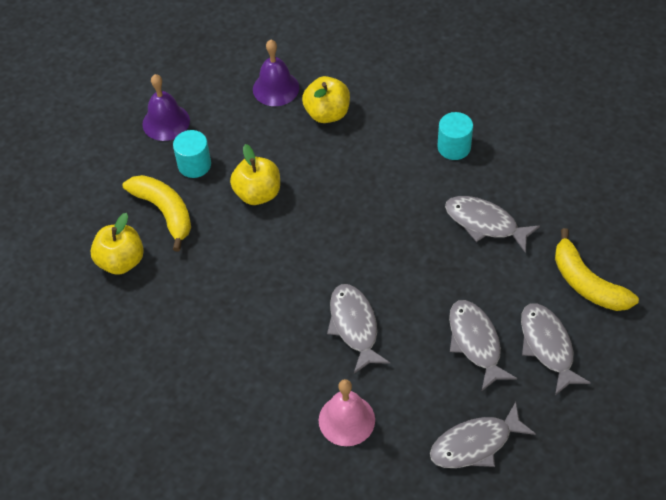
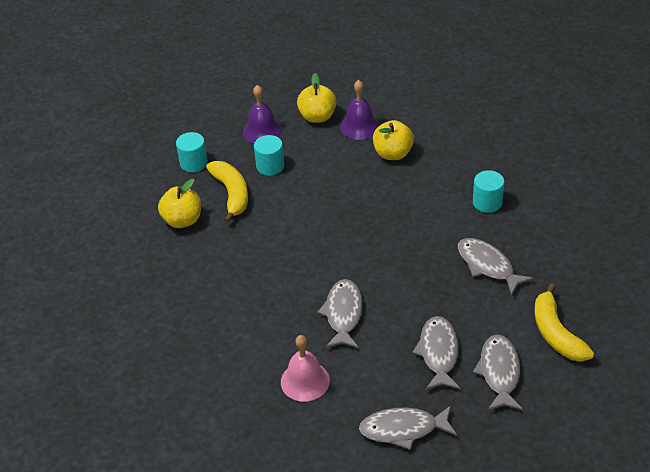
camera: 20 degrees right, 10 degrees down
(102, 184) = (193, 163): none -> turquoise cylinder
(258, 193) = (310, 198): yellow apple -> yellow apple (317, 117)

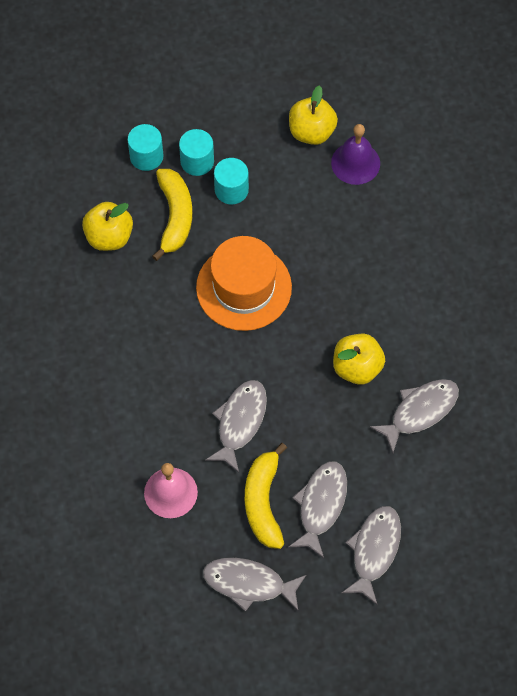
camera: 15 degrees right, 20 degrees up
(262, 131) = (240, 133): purple bell -> none
(307, 224) = (244, 287): none -> orange hat
(393, 154) = (378, 217): yellow apple -> yellow apple (357, 367)
(487, 202) = (456, 324): turquoise cylinder -> turquoise cylinder (197, 161)
(488, 266) = (420, 411): grey fish -> grey fish turned 75 degrees clockwise
(556, 333) = (455, 523): yellow banana -> yellow banana (263, 502)

